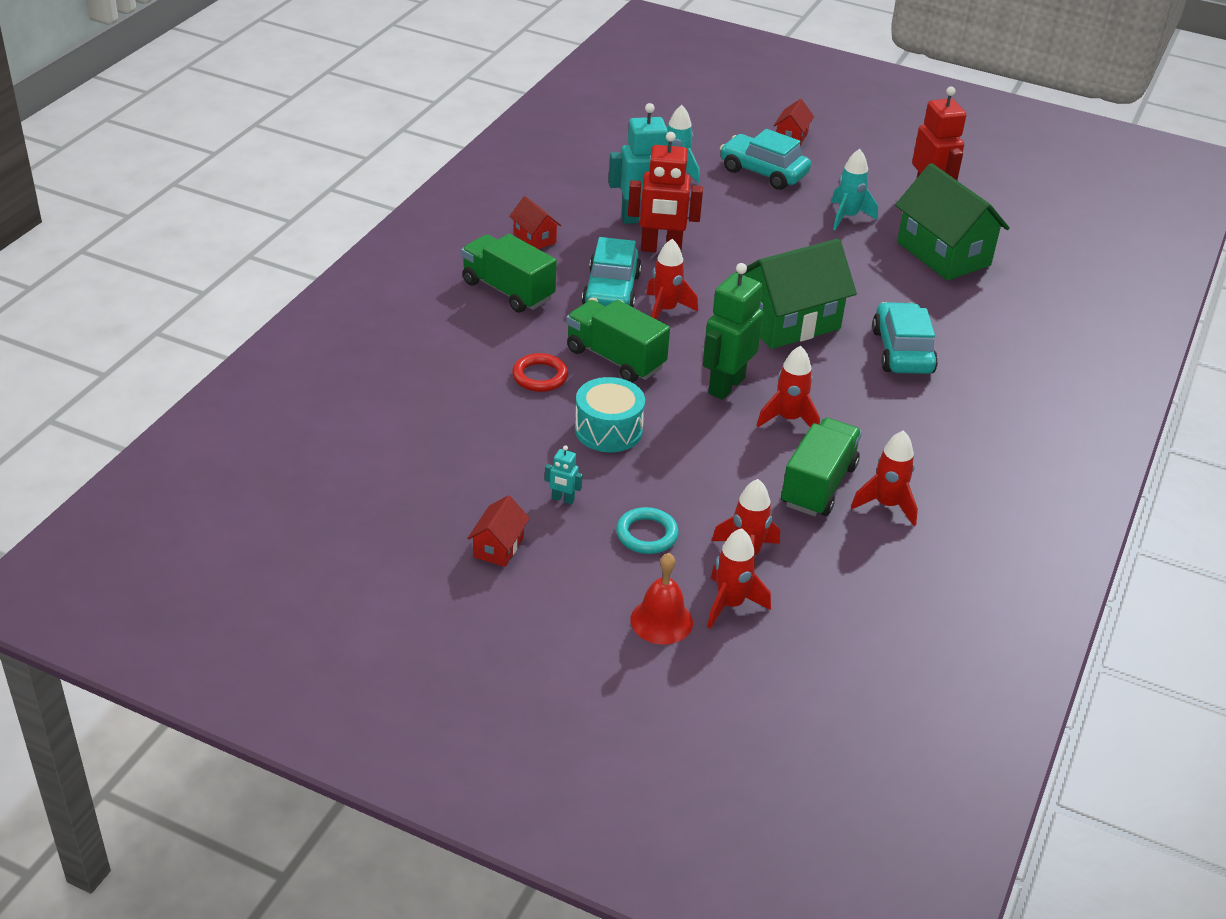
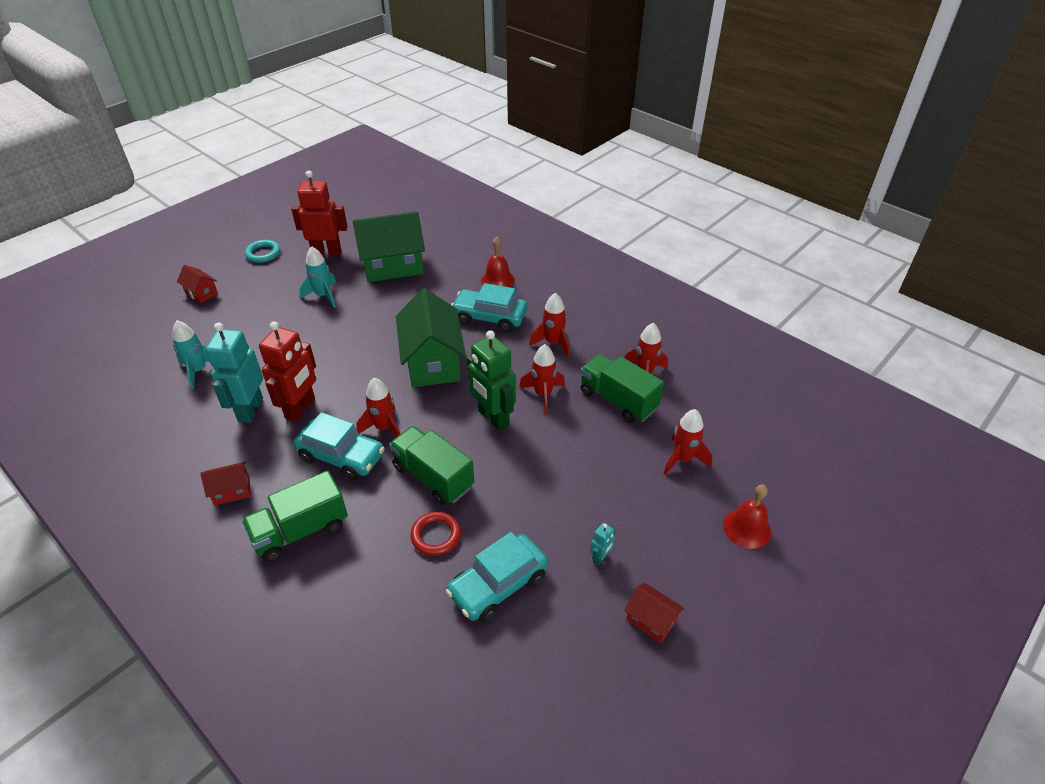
camera: 70 degrees left, 5 degrees up
(608, 430) = (522, 505): turquoise drum -> none
(615, 358) = (433, 477): green truck -> green truck turned 75 degrees clockwise
(646, 534) = (652, 512): turquoise ring -> turquoise ring (263, 253)
(730, 604) = (733, 483): red rocket -> red rocket (553, 343)
(763, 172) = (236, 321): turquoise car -> turquoise car (498, 585)
(983, 344) = (498, 280): none -> red bell

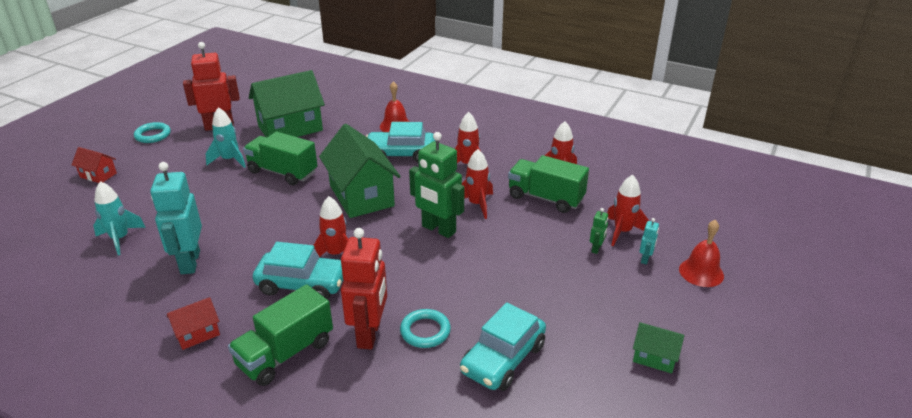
camera: 15 degrees left, 10 degrees down
(301, 409) = (243, 253): red robot -> red robot (369, 334)
(433, 477) = (401, 285): green truck -> green truck (282, 172)
(436, 536) = (425, 331): red ring -> turquoise ring
(600, 558) = (587, 319): turquoise robot -> turquoise robot (645, 259)
(645, 475) = (596, 249): none -> green robot
(651, 620) = (654, 357): red house -> green house

